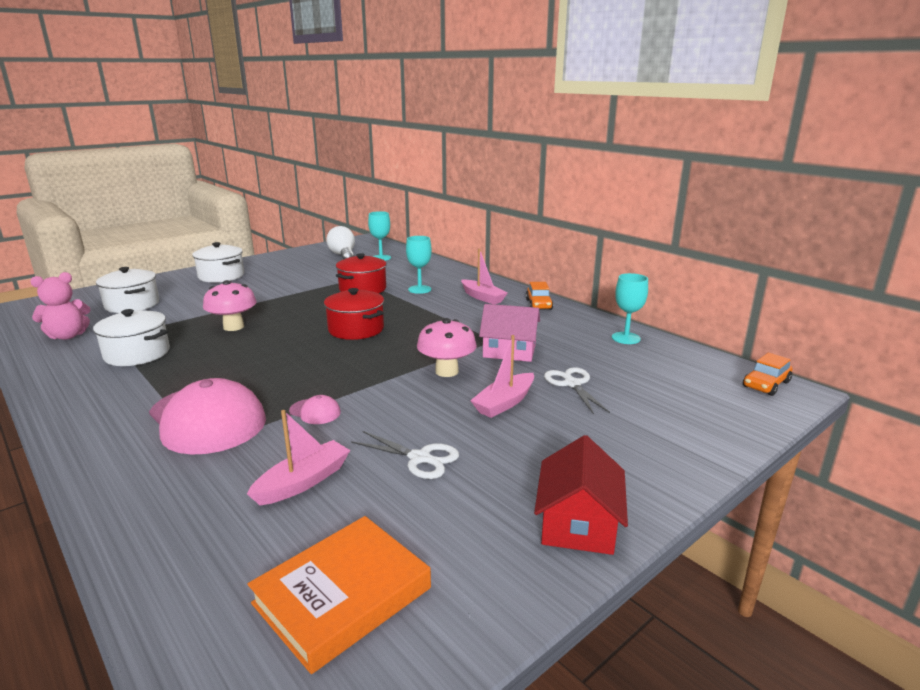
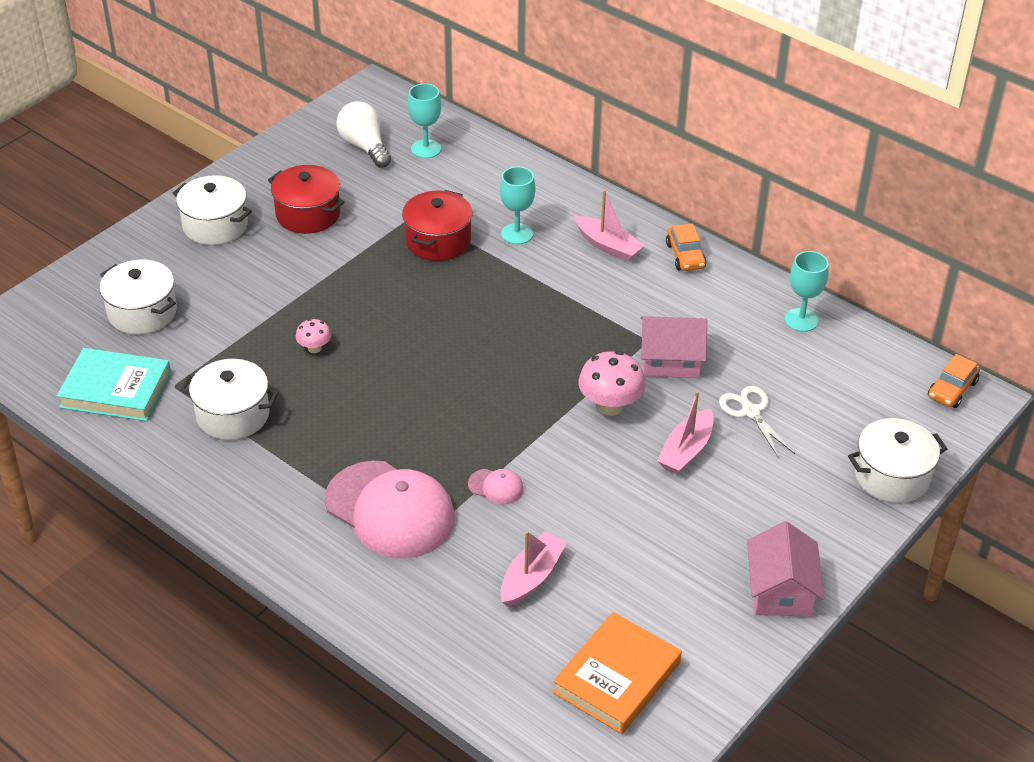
camera: 10 degrees left, 20 degrees up
(68, 336) = (116, 390): pink teddy bear -> turquoise book
(233, 327) = (314, 348): pink mushroom -> pink mushroom, size x0.55
(356, 329) = (472, 337): red pot -> red pot (308, 214)
(419, 458) = (626, 536): white scissors -> none
(578, 523) = (780, 590): red house -> pink house
(710, 437) = (892, 476): none -> white pot

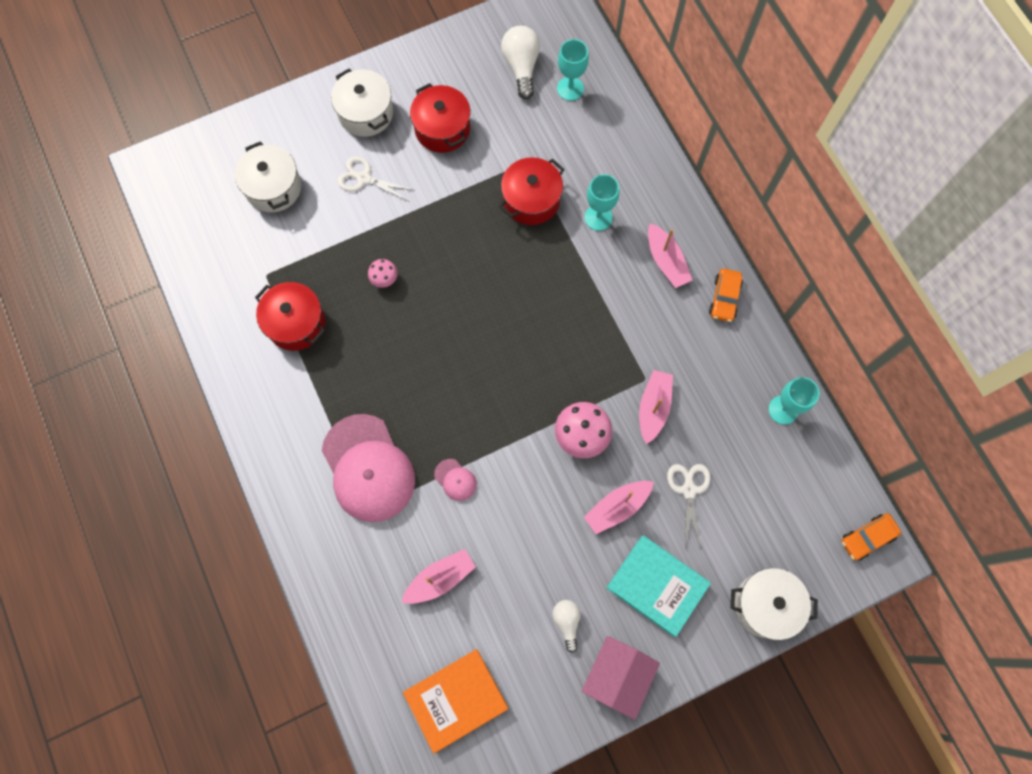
camera: 25 degrees right, 30 degrees up
(116, 390) = (223, 262): turquoise book -> turquoise book (657, 586)
(233, 415) = (296, 323): white pot -> red pot
(243, 276) = (364, 178): none -> white scissors
(670, 360) = (653, 408): pink house -> pink boat
(696, 564) = (567, 622): none -> white light bulb

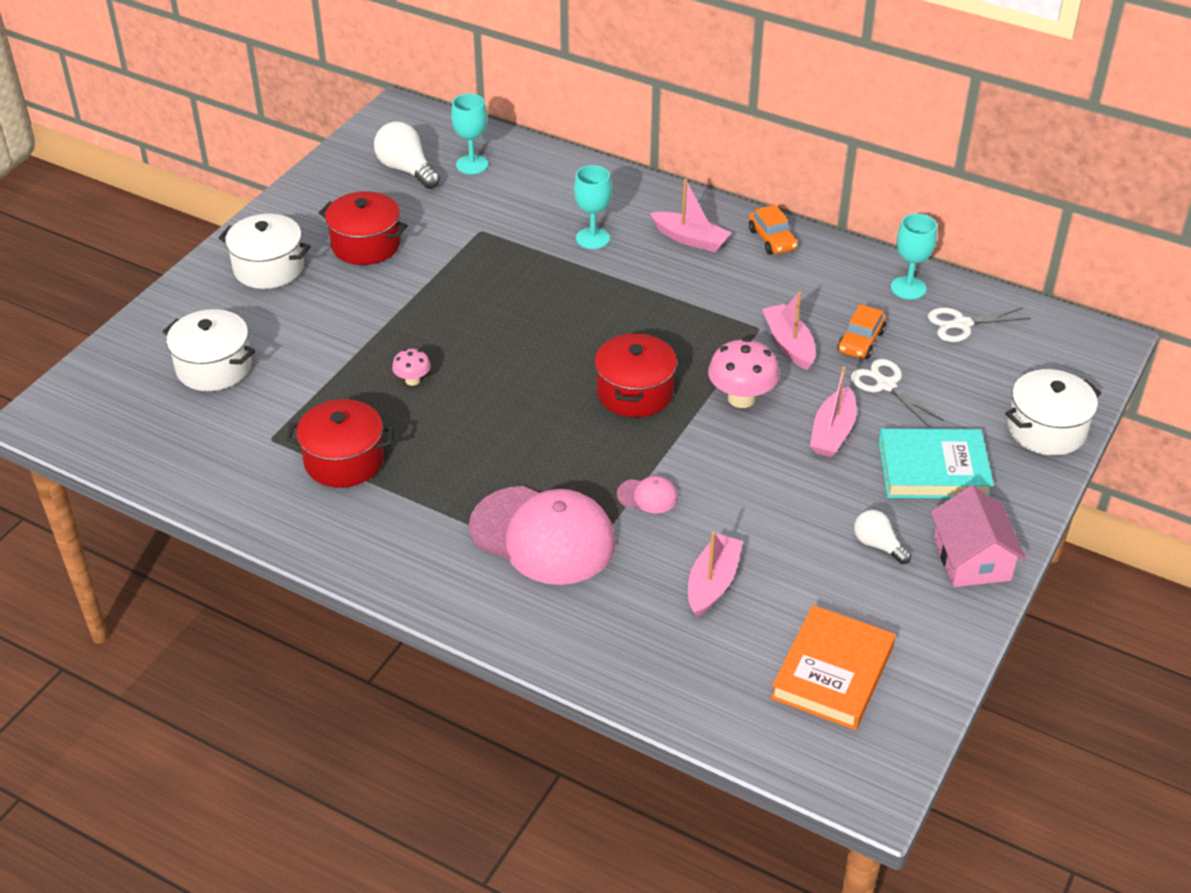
camera: 35 degrees left, 30 degrees down
(364, 178) = (314, 316): white scissors -> white scissors (962, 324)
(531, 200) = (512, 255): red pot -> red pot (635, 392)
(867, 538) = (1078, 337): orange car -> orange car (861, 341)

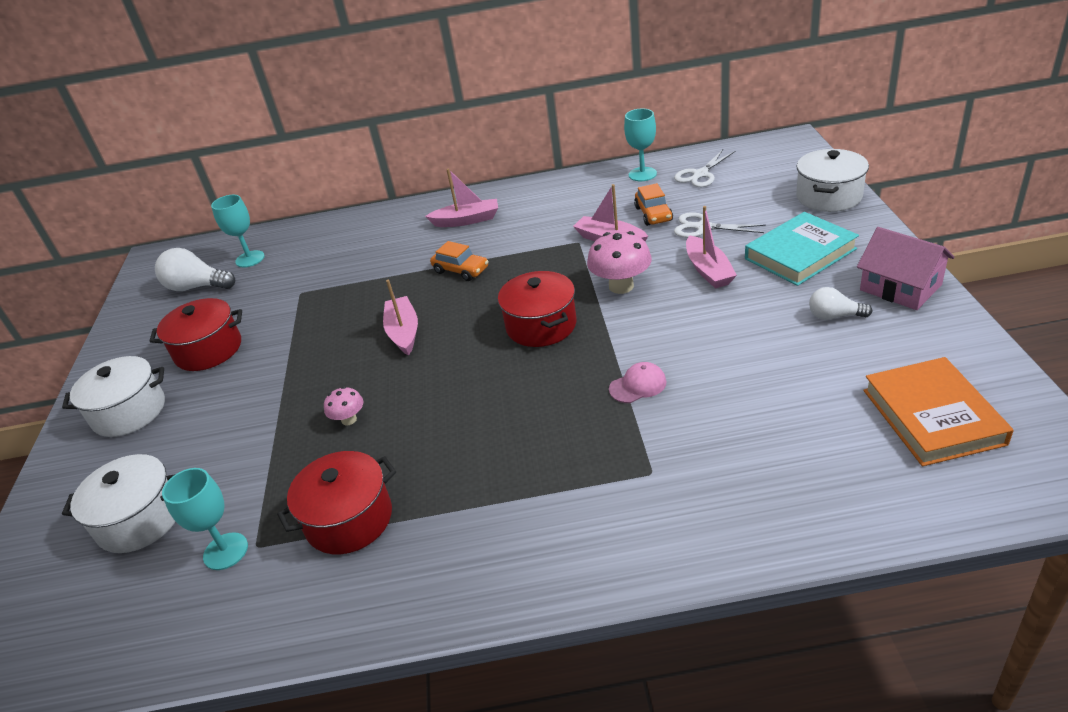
camera: 30 degrees left, 5 degrees down
(543, 536) = (593, 466): pink cap -> none
(592, 238) = (395, 254): turquoise goblet -> turquoise goblet (225, 551)
(712, 583) = (765, 413): pink boat -> pink boat (403, 332)
(772, 239) = (522, 194): orange car -> orange car (461, 270)

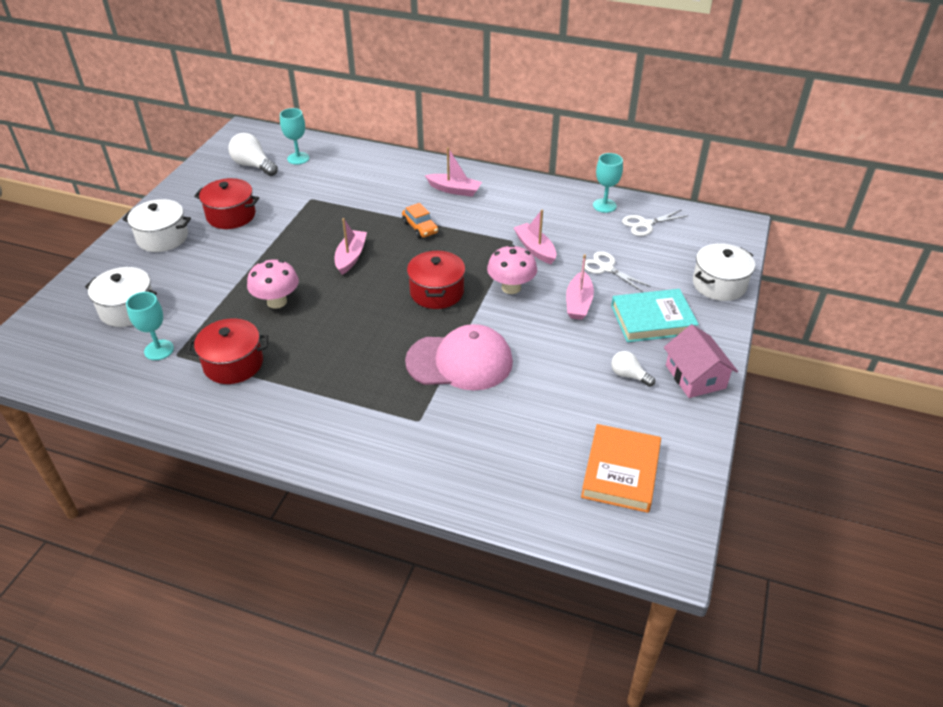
camera: 20 degrees right, 5 degrees up
(349, 419) = (277, 302): pink mushroom -> pink mushroom, size x1.82
(638, 385) = (460, 362): pink cap -> pink cap, size x2.43
(653, 214) = (582, 242): orange car -> none

